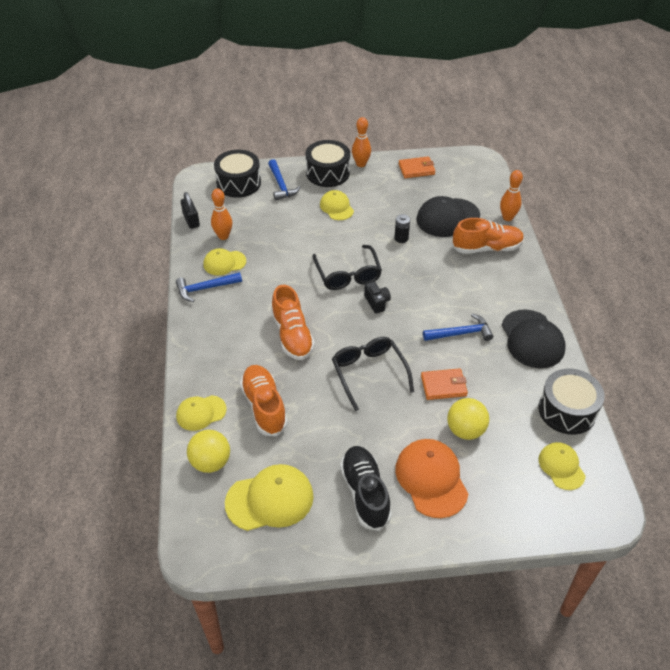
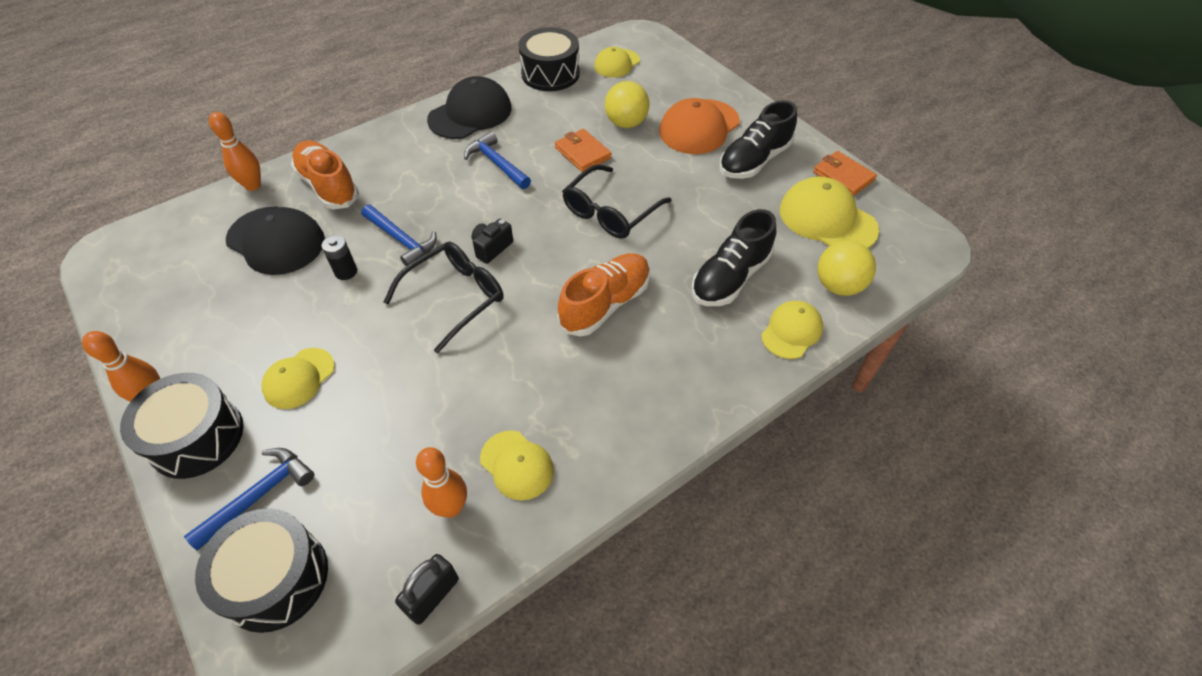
camera: 120 degrees left, 5 degrees up
(201, 413) = (791, 331): yellow cap -> yellow cap turned 90 degrees counterclockwise
(205, 288) = (590, 457): blue hammer -> blue hammer (402, 240)
(264, 406) = (730, 277): orange shoe -> black shoe
(416, 169) = (153, 317): orange wallet -> orange wallet (843, 176)

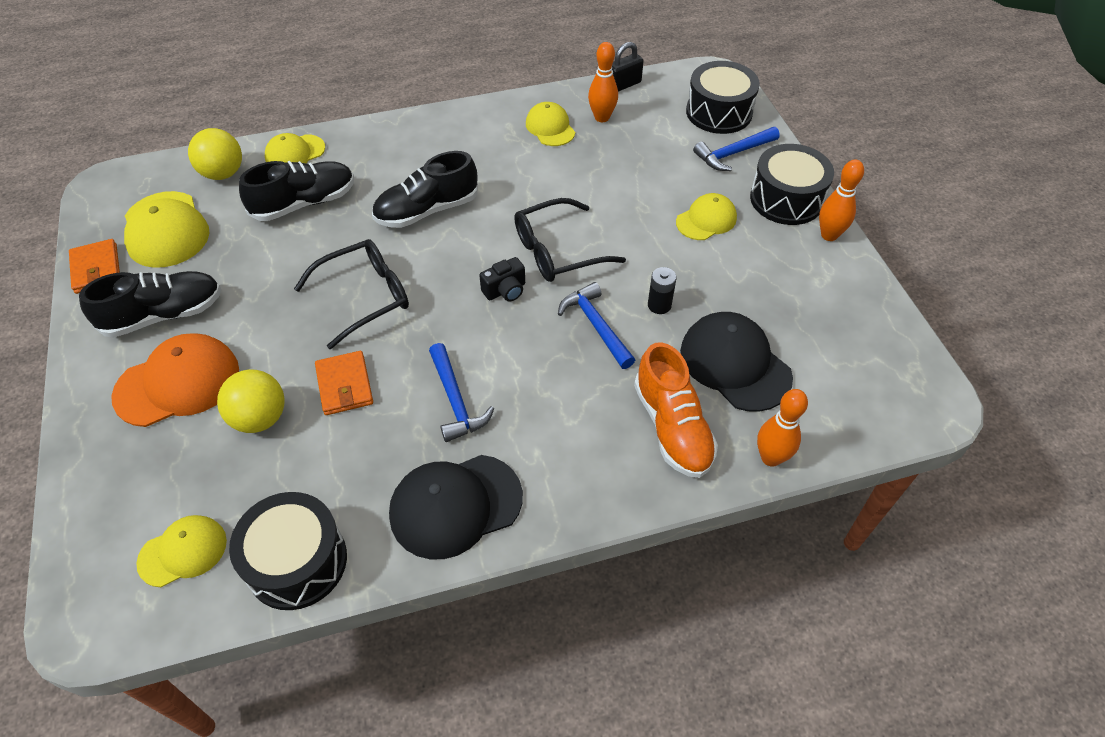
camera: 160 degrees left, 0 degrees up
(605, 304) = (427, 210): orange shoe -> black shoe

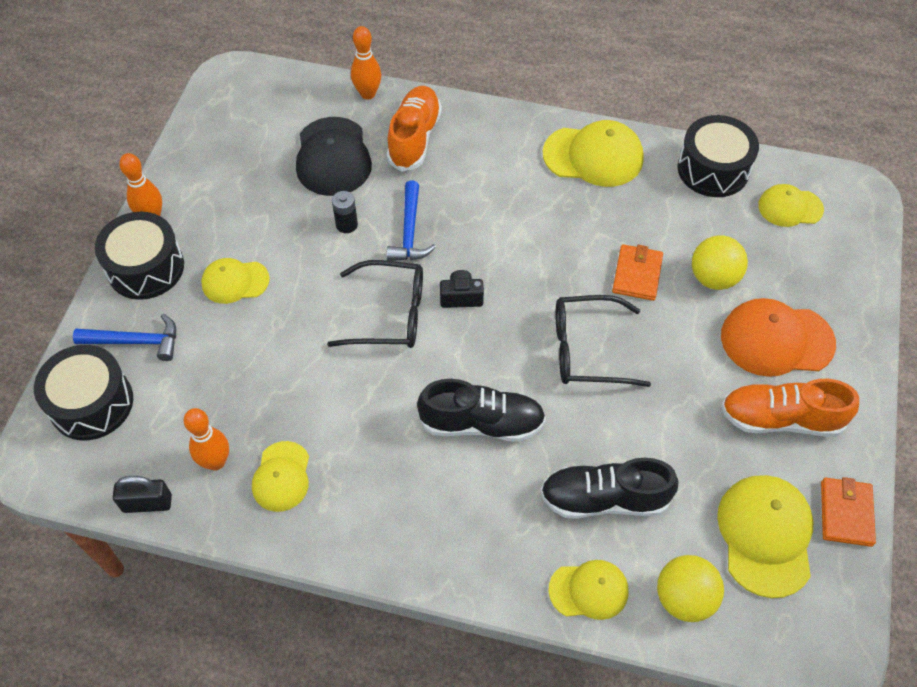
camera: 150 degrees left, 5 degrees up
(164, 315) = (780, 419): black shoe -> orange shoe
(455, 506) = (593, 156): black cap -> yellow cap
(456, 401) = (556, 223): blue hammer -> none

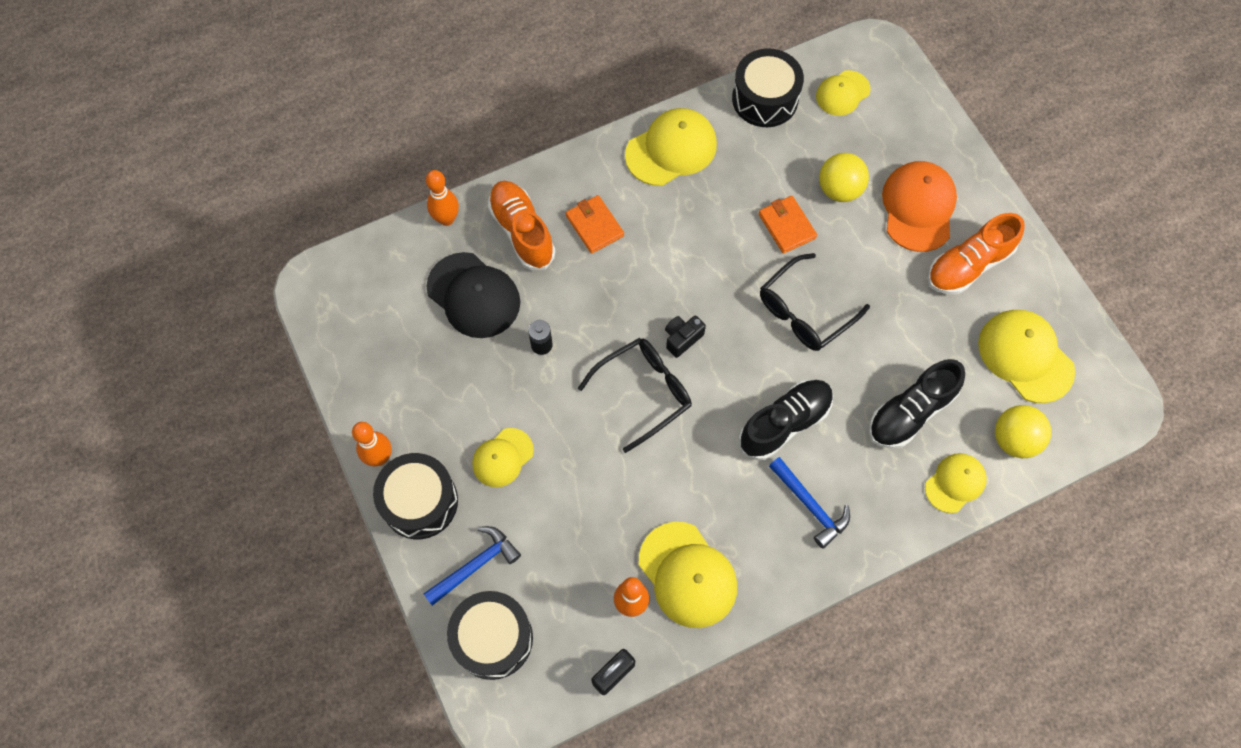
camera: 40 degrees left, 10 degrees up
(281, 477) = (688, 575): yellow cap -> yellow cap, size x1.62
(409, 232) = (595, 315): blue hammer -> blue hammer (810, 506)
(776, 340) = (918, 207): orange cap -> orange cap turned 135 degrees clockwise
(845, 513) = (1058, 302): orange wallet -> orange wallet (594, 226)

